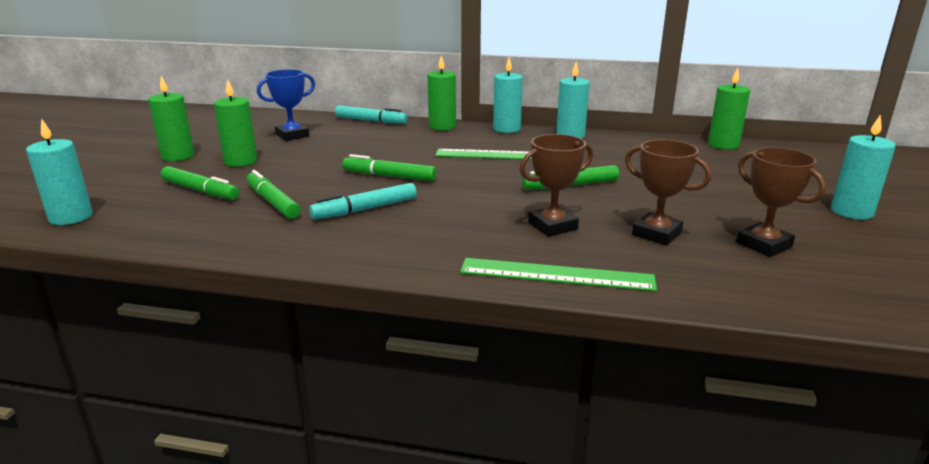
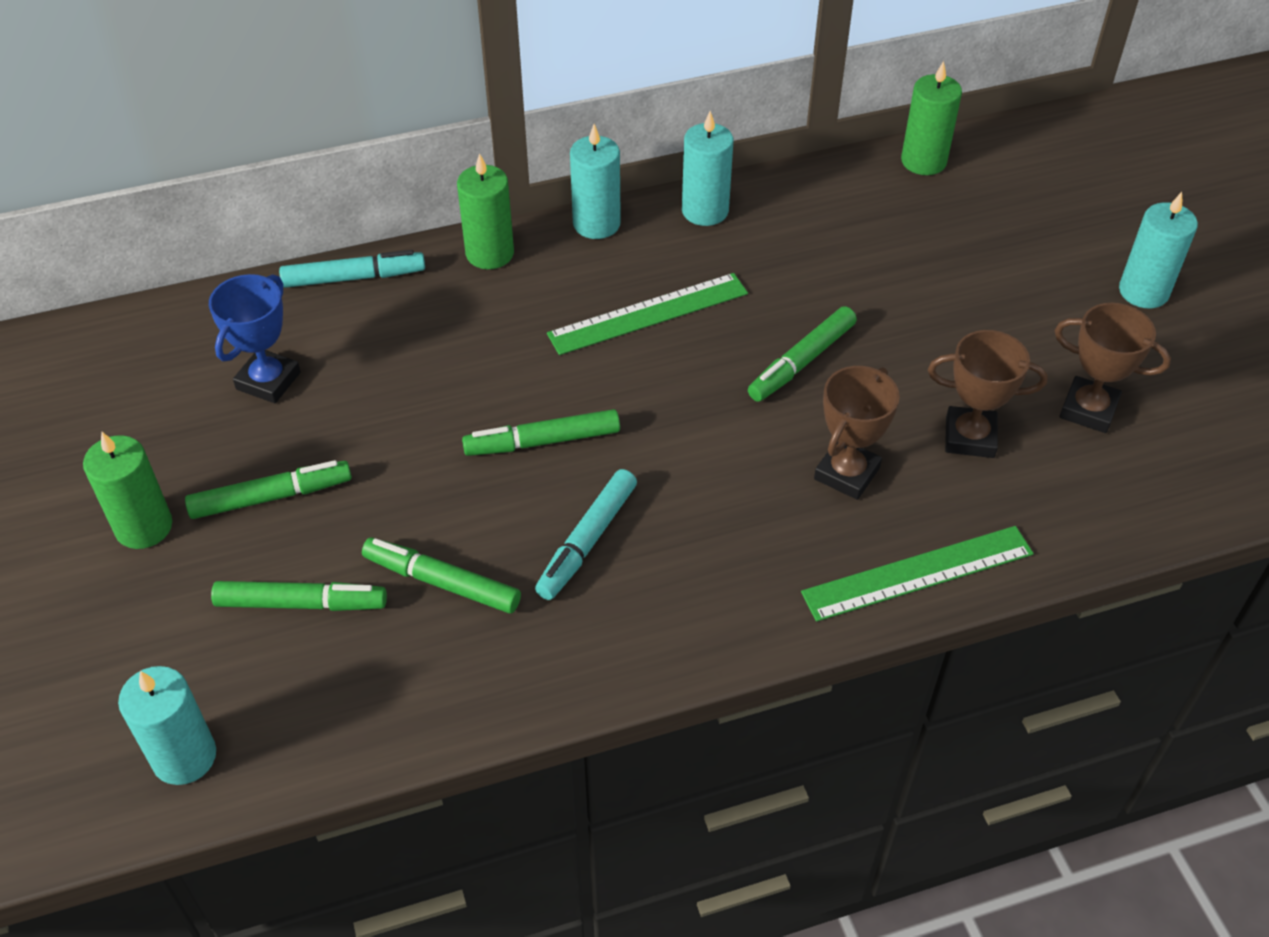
camera: 30 degrees left, 25 degrees up
(241, 161) = (271, 497): green candle -> green marker

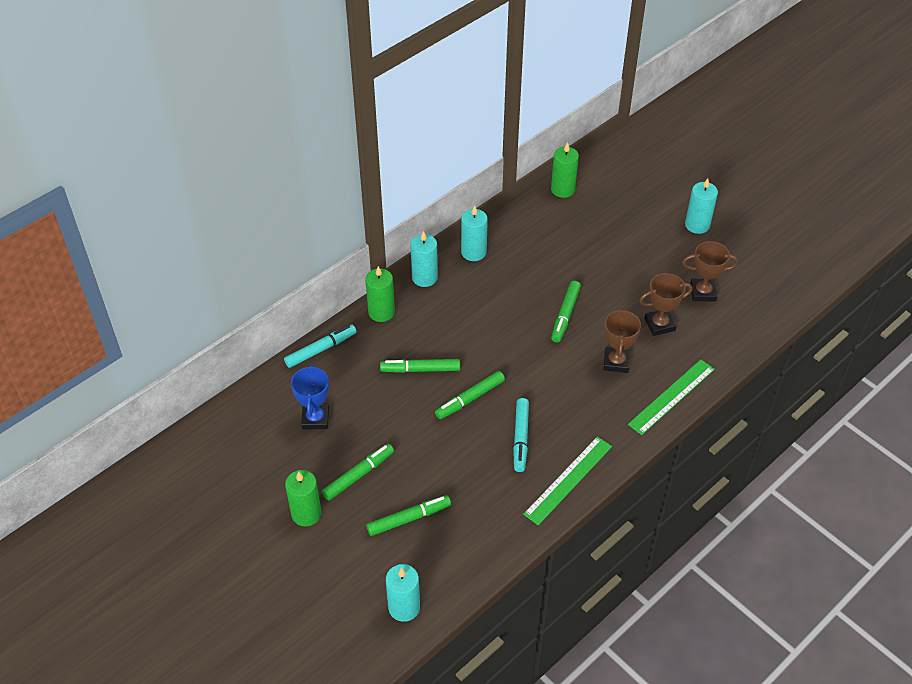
camera: 25 degrees left, 0 degrees up
(442, 582) = (467, 483): green marker -> green marker (420, 369)
(648, 313) = (479, 316): green ruler -> green ruler (568, 480)

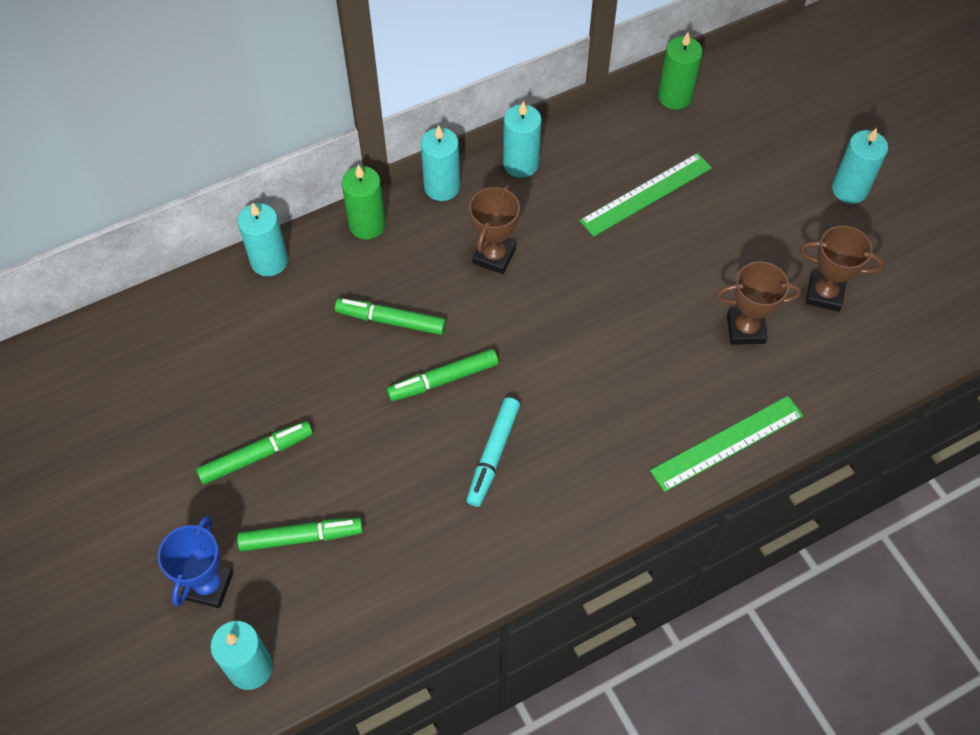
camera: 15 degrees right, 10 degrees up
(306, 513) = (169, 495): green candle -> none
(315, 419) = (228, 360): blue trophy -> blue trophy (208, 586)
(321, 349) = (269, 261): turquoise marker -> turquoise candle
(565, 315) = (616, 285): green marker -> none
(568, 480) = (538, 534): green ruler -> green ruler (646, 194)
(616, 362) = (664, 372): brown trophy -> brown trophy (494, 256)

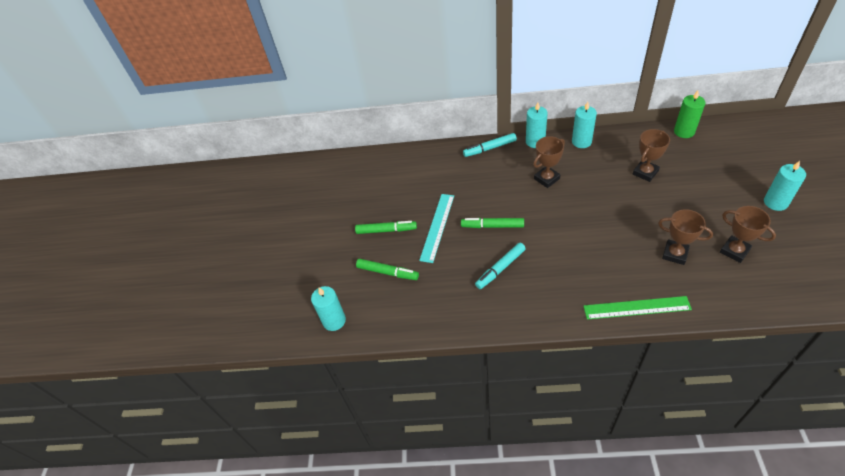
camera: 35 degrees right, 10 degrees down
(208, 586) = (335, 278): blue trophy -> none
(269, 261) = (436, 151): turquoise candle -> none
(347, 415) = (437, 227): none -> turquoise ruler
(367, 225) = (489, 148): green candle -> turquoise marker
(391, 320) = (480, 192): green marker -> none
(646, 194) = (645, 172): green ruler -> brown trophy

